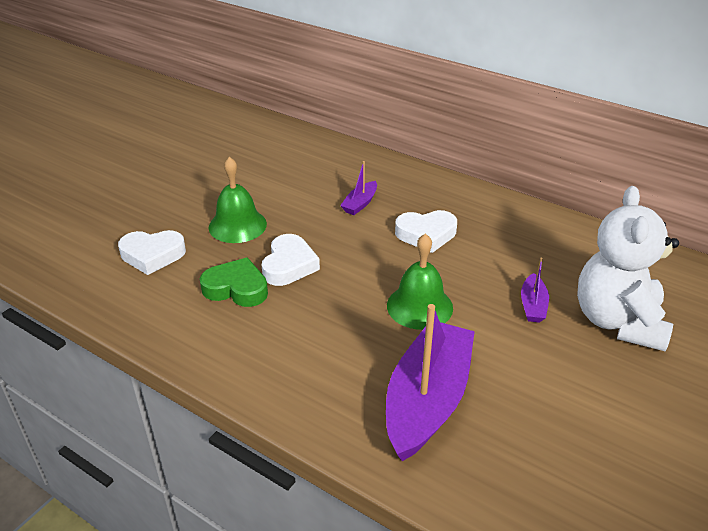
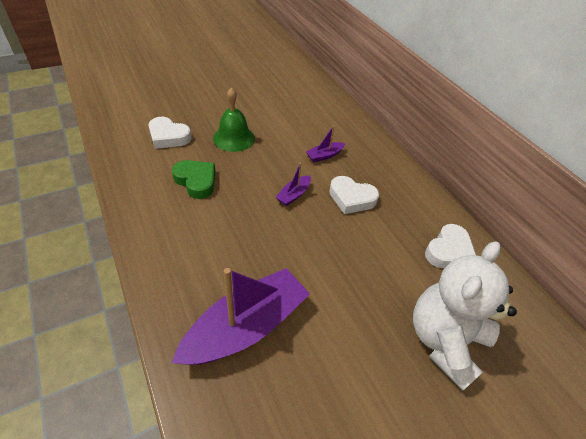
camera: 25 degrees right, 10 degrees up
(289, 265) = (241, 180): white heart -> white heart (448, 251)
(419, 306) = (301, 251): green bell -> none
(533, 305) = (385, 292): purple boat -> purple boat (294, 195)

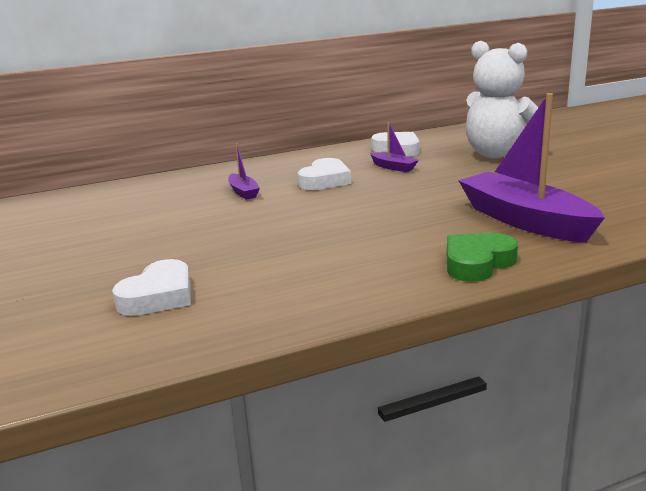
camera: 80 degrees left, 25 degrees down
(196, 181) = (285, 263): green heart -> green heart (477, 263)
(234, 138) = (184, 245): green bell -> none
(294, 195) = (318, 206): purple boat -> purple boat (393, 167)

